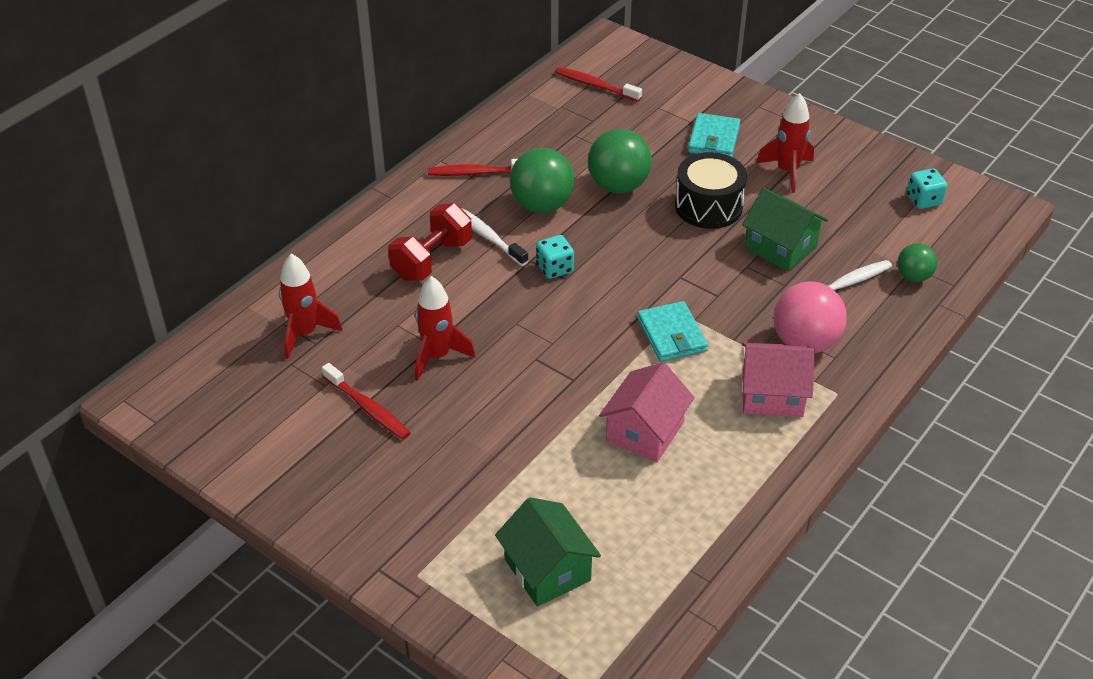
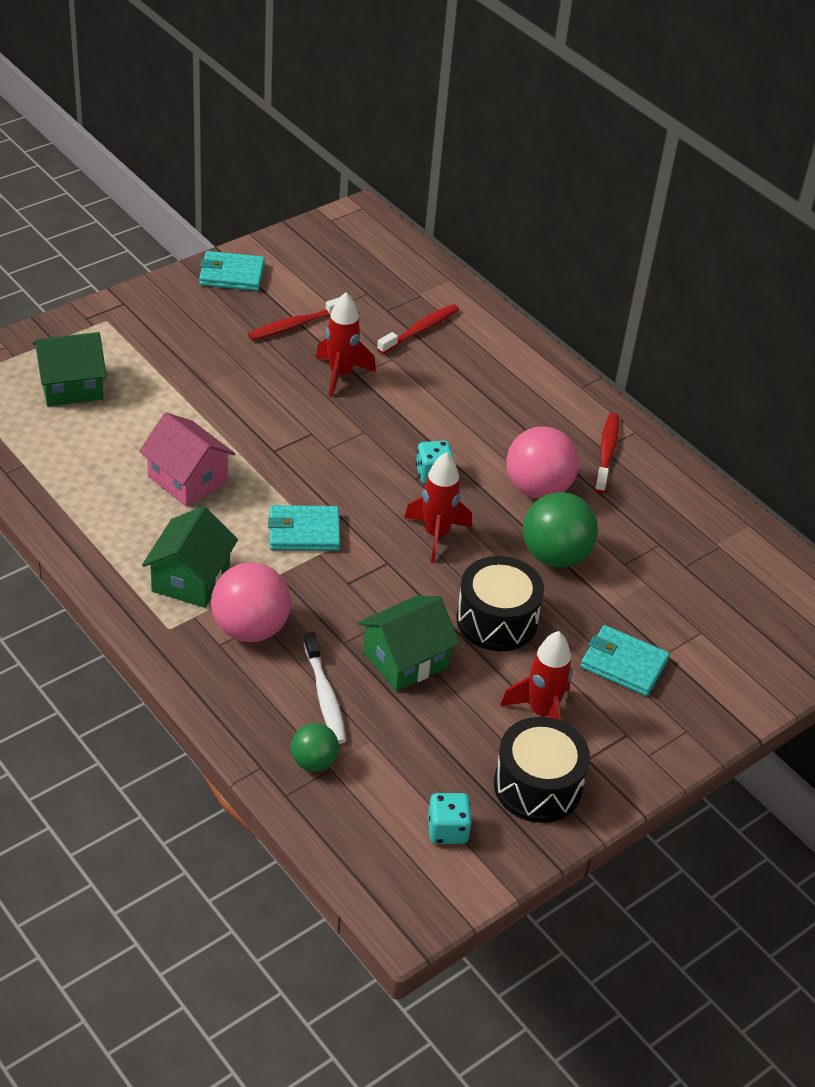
camera: 100 degrees right, 0 degrees up
(291, 483) = (232, 275): none -> turquoise wallet
(305, 333) = (402, 305): red rocket -> red rocket (436, 535)
(432, 259) = (475, 396): red dumbbell -> none
(487, 236) = (499, 439): white toothbrush -> none
(542, 205) = (537, 488): green ball -> pink ball
(595, 85) = (757, 586): red toothbrush -> red toothbrush (420, 330)
(772, 395) = (191, 579): pink house -> green house
(855, 165) = (537, 786): none -> black drum

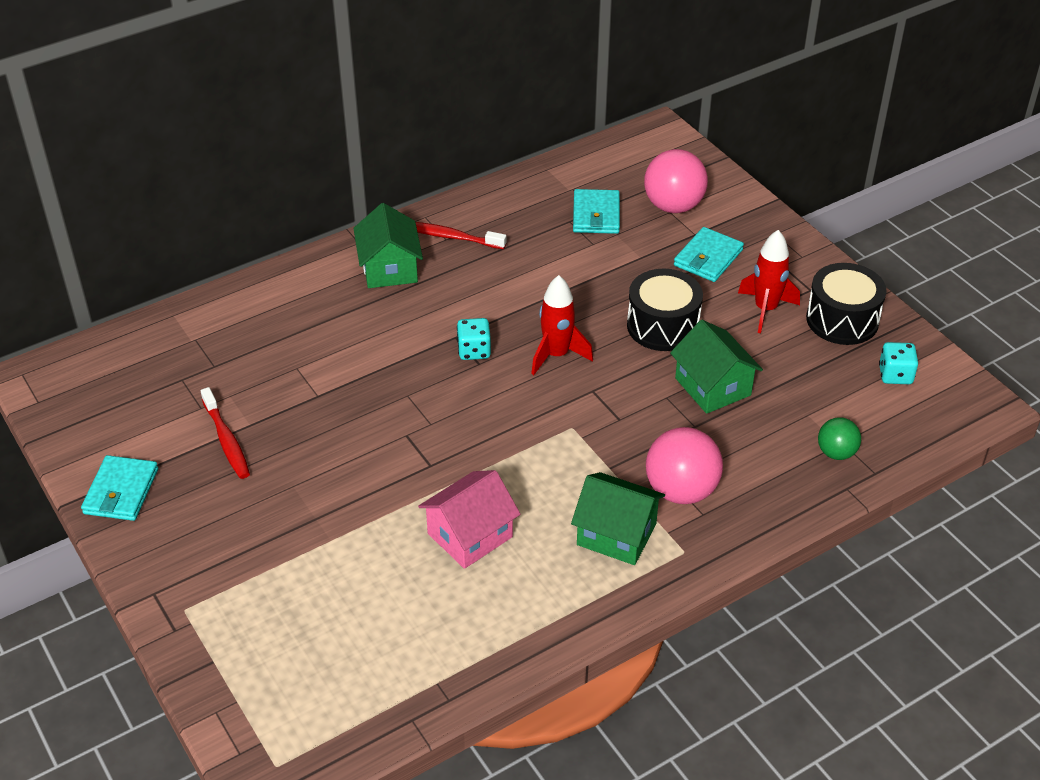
camera: 80 degrees left, 0 degrees up
(71, 386) = (303, 641): green house -> green house (389, 268)
(304, 532) = (551, 446): turquoise wallet -> turquoise wallet (596, 215)
(324, 696) = (760, 442): white toothbrush -> none
(340, 374) = (316, 408): red rocket -> none
(420, 330) = (253, 343): red toothbrush -> none
(537, 488) = (497, 284): pink ball -> pink ball (673, 206)
(555, 555) = (583, 283): green ball -> none

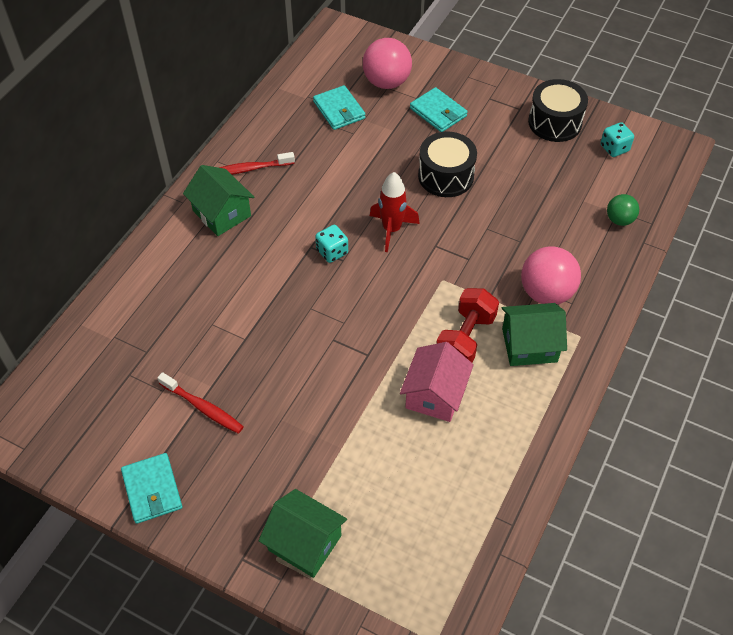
camera: 30 degrees left, 10 degrees up
(549, 496) = (465, 339): none -> red dumbbell
(708, 258) = (438, 112): turquoise wallet -> turquoise wallet turned 45 degrees counterclockwise
(713, 387) = (510, 207): green house -> green house (305, 543)
(765, 309) = (502, 135): red rocket -> none

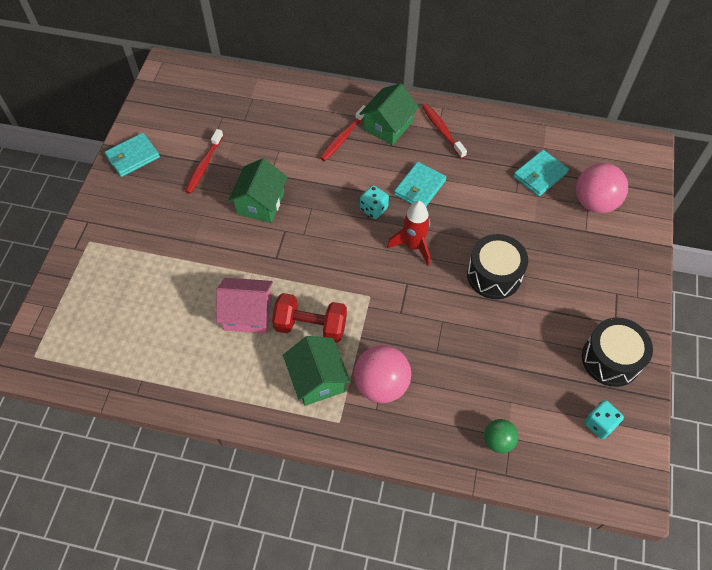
camera: 75 degrees right, 5 degrees up
(220, 258) = (343, 137): none -> red toothbrush
(305, 543) = (103, 255): green house -> green house (260, 203)
(438, 112) = (575, 252): turquoise wallet -> turquoise wallet (420, 187)

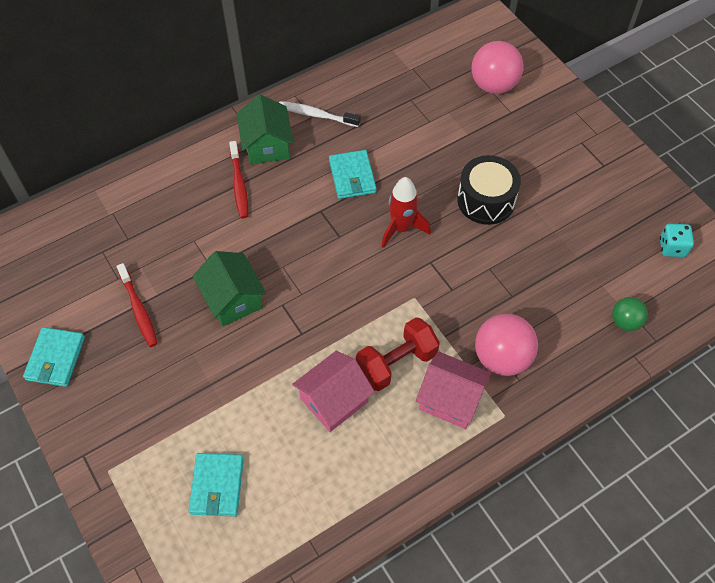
camera: 45 degrees left, 0 degrees up
(317, 379) = (450, 399): green house -> pink house
(373, 209) = (335, 224): turquoise dice -> none
(442, 130) = (316, 115): red toothbrush -> white toothbrush
(540, 175) = (432, 93): turquoise wallet -> turquoise wallet (217, 485)
(610, 359) = (629, 194): black drum -> none

